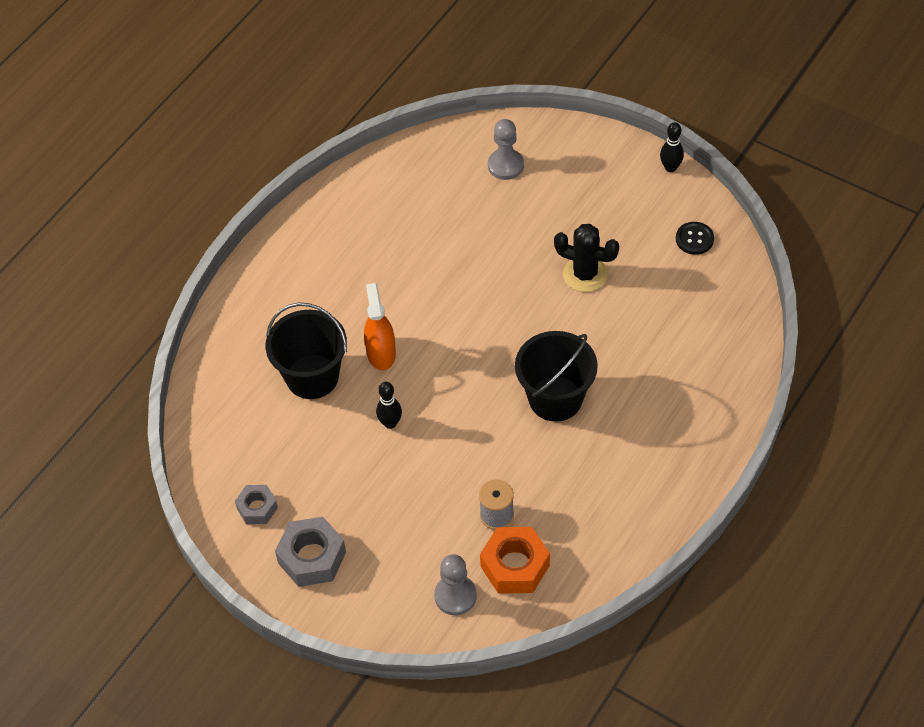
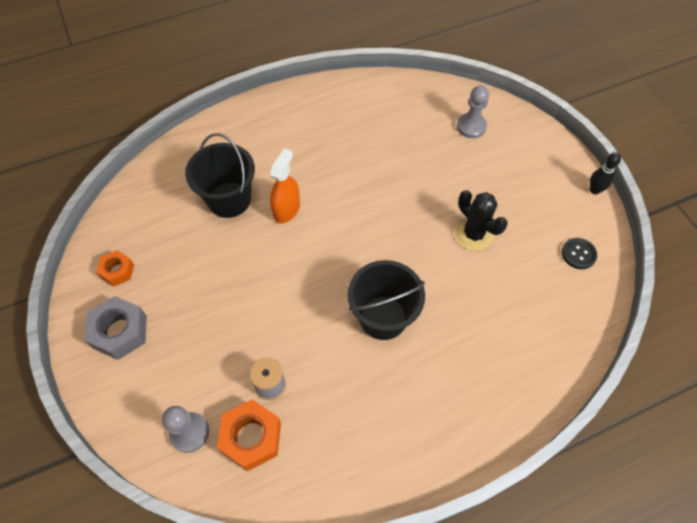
camera: 30 degrees right, 5 degrees up
(257, 508) = (117, 271): grey nut -> orange nut
(390, 423) = (252, 264): black bowling pin -> none

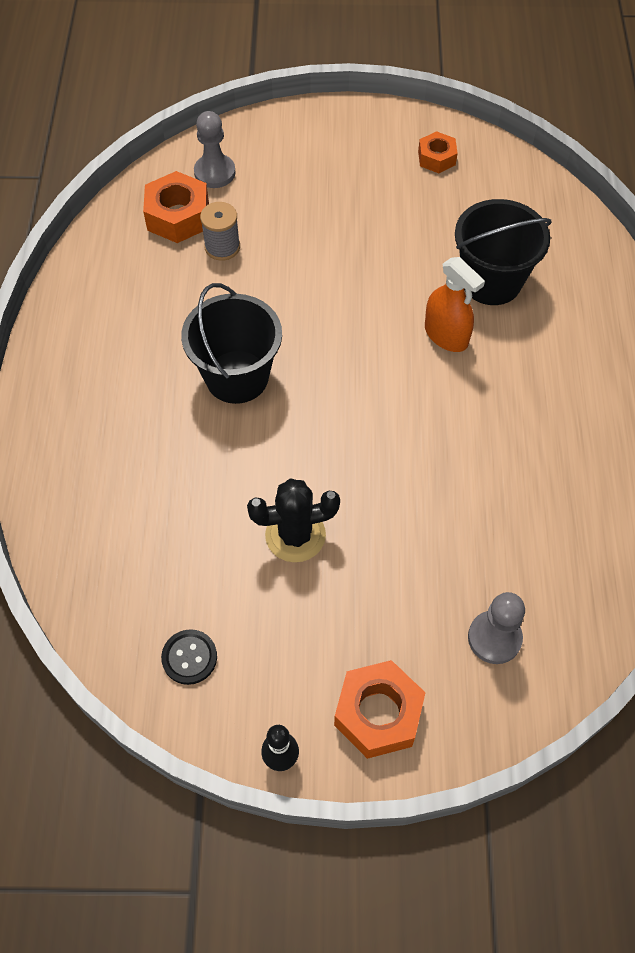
camera: 115 degrees right, 0 degrees up
(120, 332) = (358, 145): grey nut -> none
(543, 159) = (378, 714): none -> orange nut

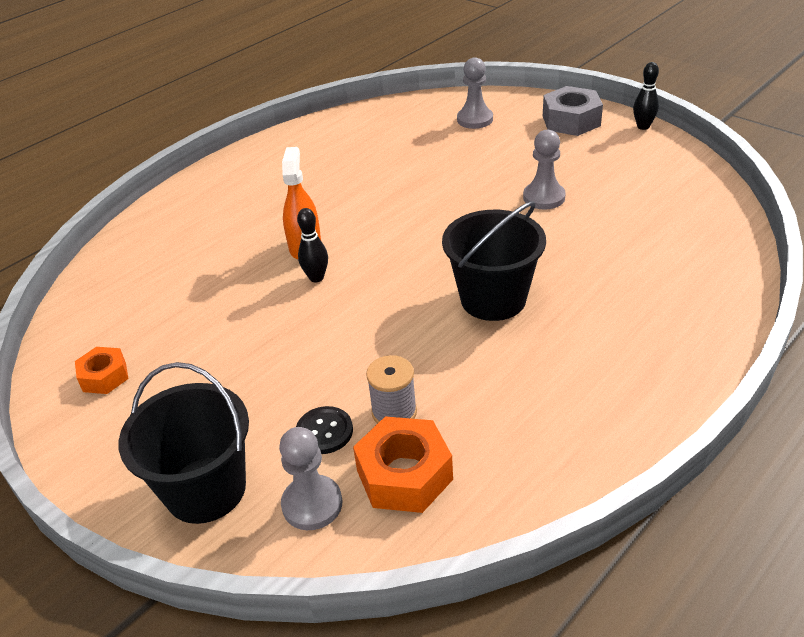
camera: 135 degrees left, 20 degrees down
(189, 657) = (668, 177): black button -> black button (324, 431)
(295, 535) = (544, 197): black cactus -> grey pawn
(378, 714) = (571, 121): orange nut -> grey nut
(397, 312) = (316, 278): none -> black bowling pin
(491, 281) = (224, 261): black bucket -> black bucket (206, 489)

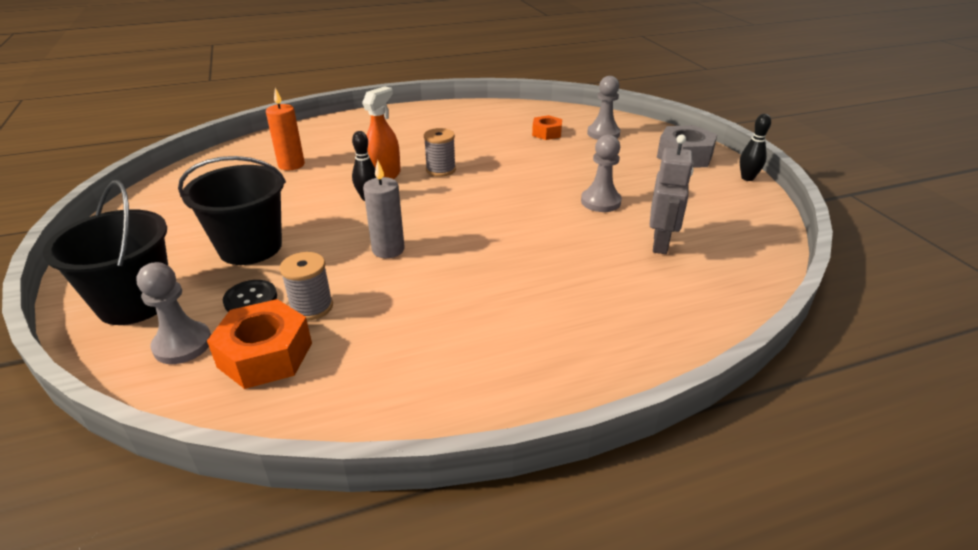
camera: 25 degrees right, 5 degrees down
(104, 376) = (170, 208): orange nut -> orange nut (546, 133)
(184, 271) = (291, 165): none -> orange candle
(357, 218) = (440, 170): none -> grey spool
(401, 324) = (388, 250): none -> grey candle
(493, 299) = (477, 258): black bucket -> black bucket (250, 247)
(632, 221) = (661, 243): none -> grey robot

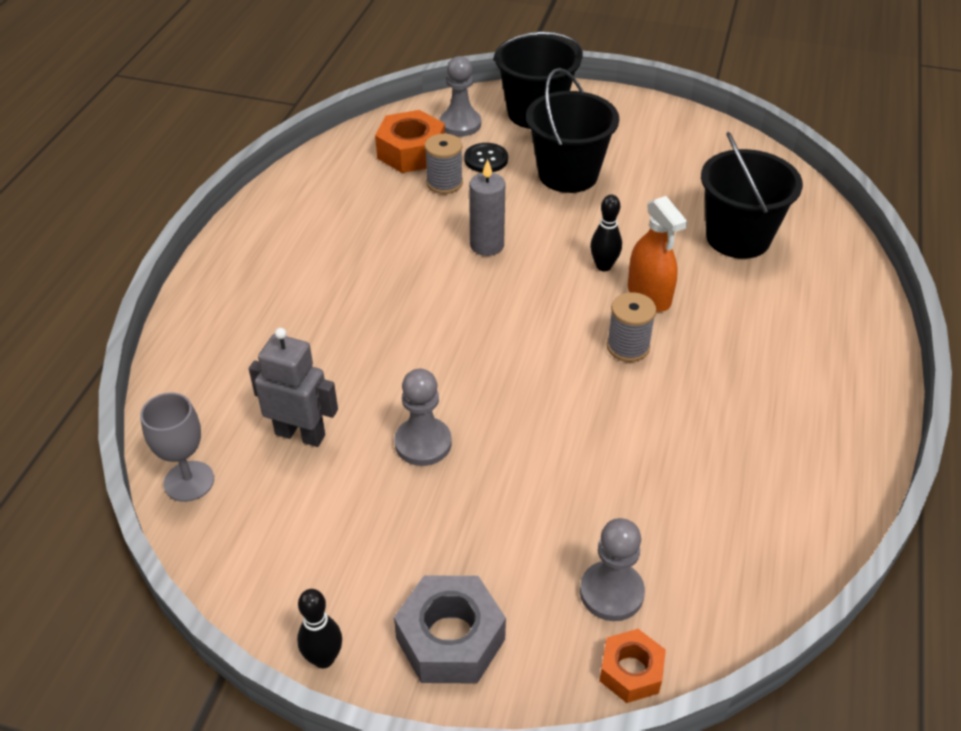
camera: 125 degrees right, 10 degrees up
(291, 165) = (738, 237): orange candle -> black bucket
(546, 133) = (667, 518): orange nut -> orange nut (631, 671)
(661, 243) = (300, 434): grey robot -> grey robot turned 150 degrees clockwise
(756, 265) = (189, 481): none -> grey goblet

